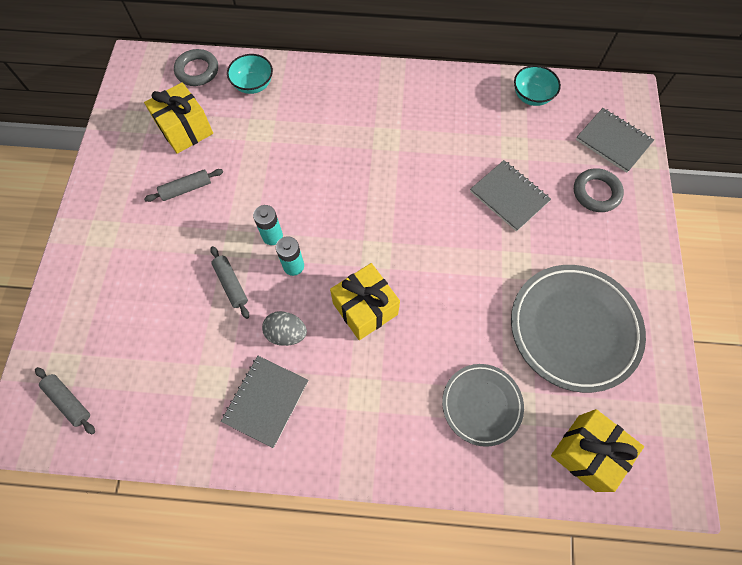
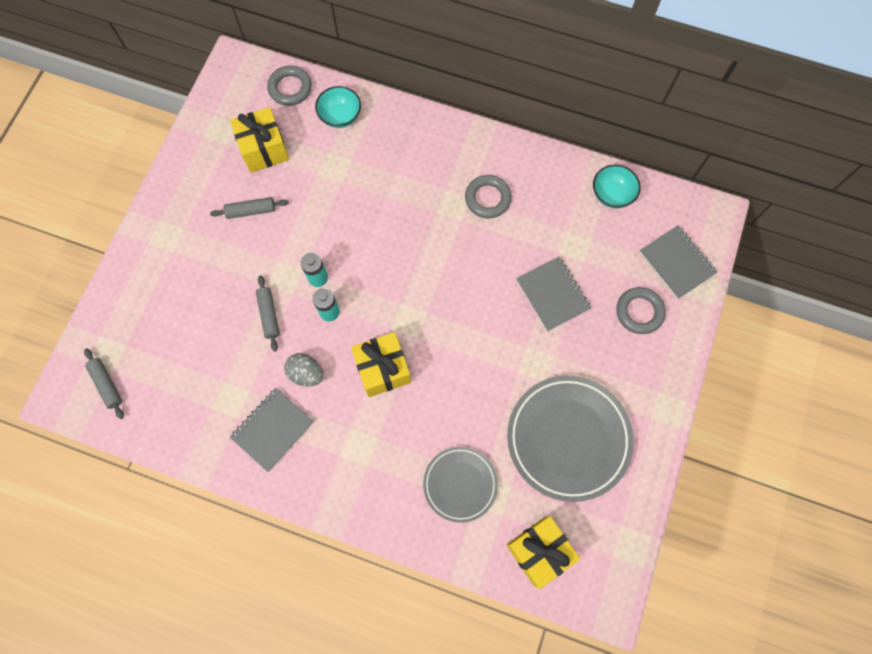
camera: 15 degrees right, 5 degrees up
(418, 125) = (487, 198): none -> grey ring

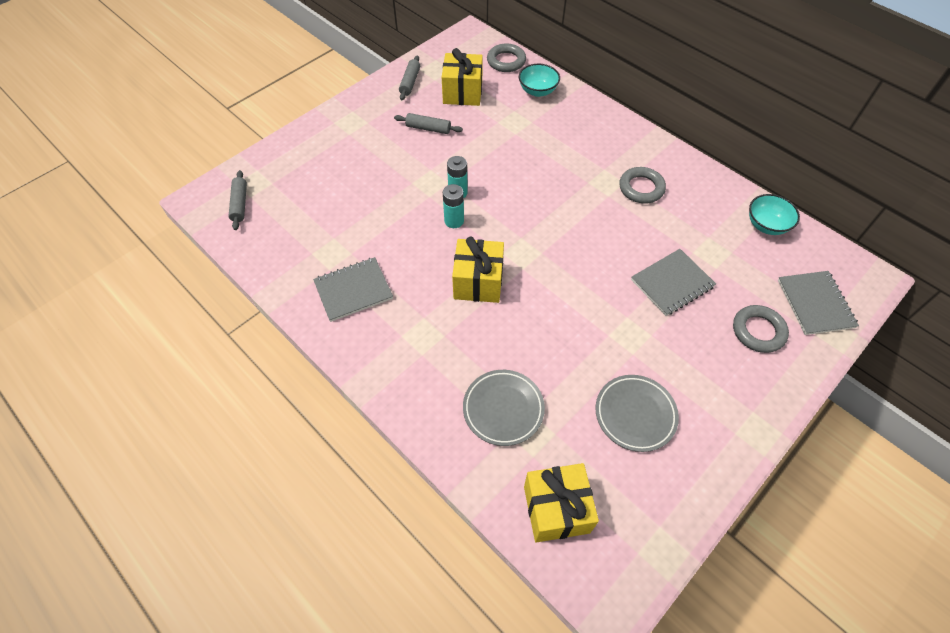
camera: 25 degrees right, 15 degrees down
(269, 315) = (401, 204): grey rolling pin -> grey rolling pin (410, 82)
(306, 373) = (407, 259): grey egg -> none
(552, 294) = (672, 283): grey notebook -> grey notebook turned 60 degrees clockwise
(568, 438) = (635, 414): grey plate -> grey plate, size x0.58

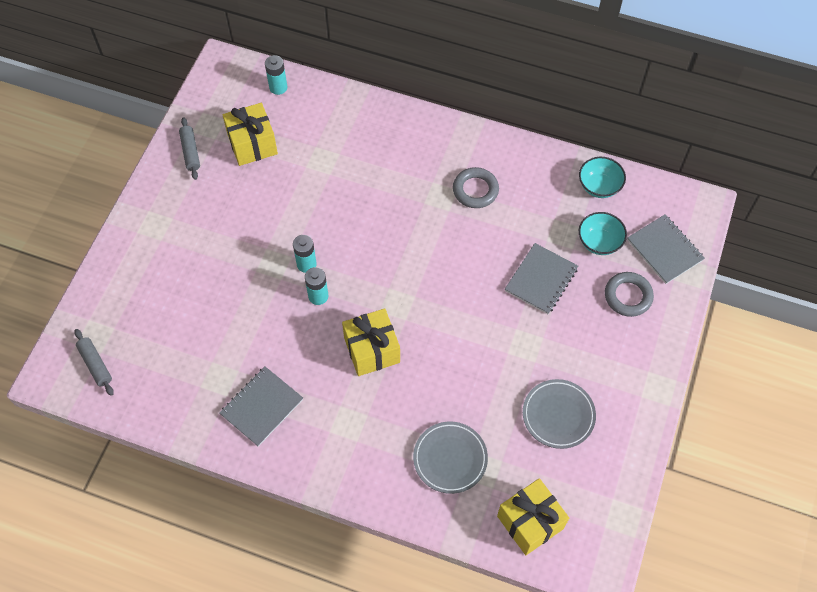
camera: 25 degrees left, 5 degrees up
(428, 128) = (239, 201): grey rolling pin -> none
(506, 61) = (278, 87): grey ring -> turquoise battery
(537, 91) = (328, 113): turquoise bowl -> turquoise bowl (599, 242)

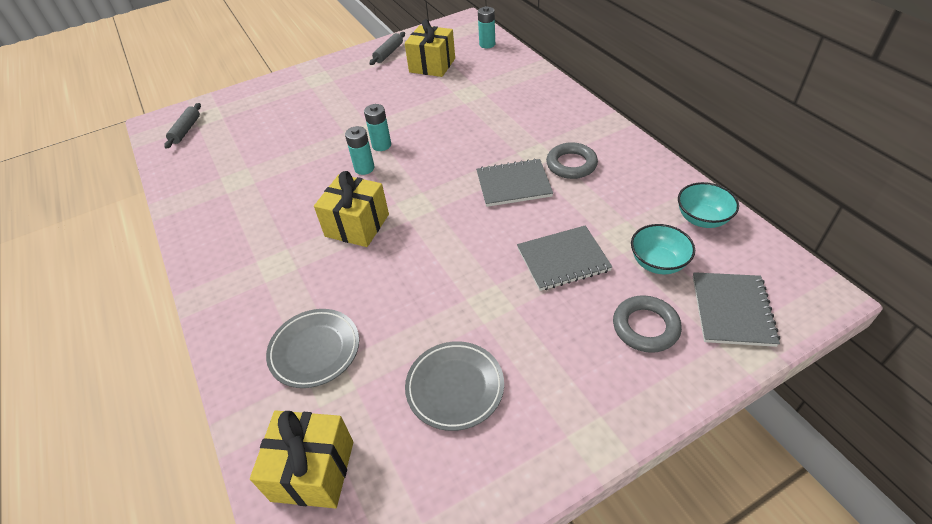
camera: 45 degrees right, 15 degrees down
(261, 407) = (237, 213): grey notebook -> grey notebook (513, 184)

